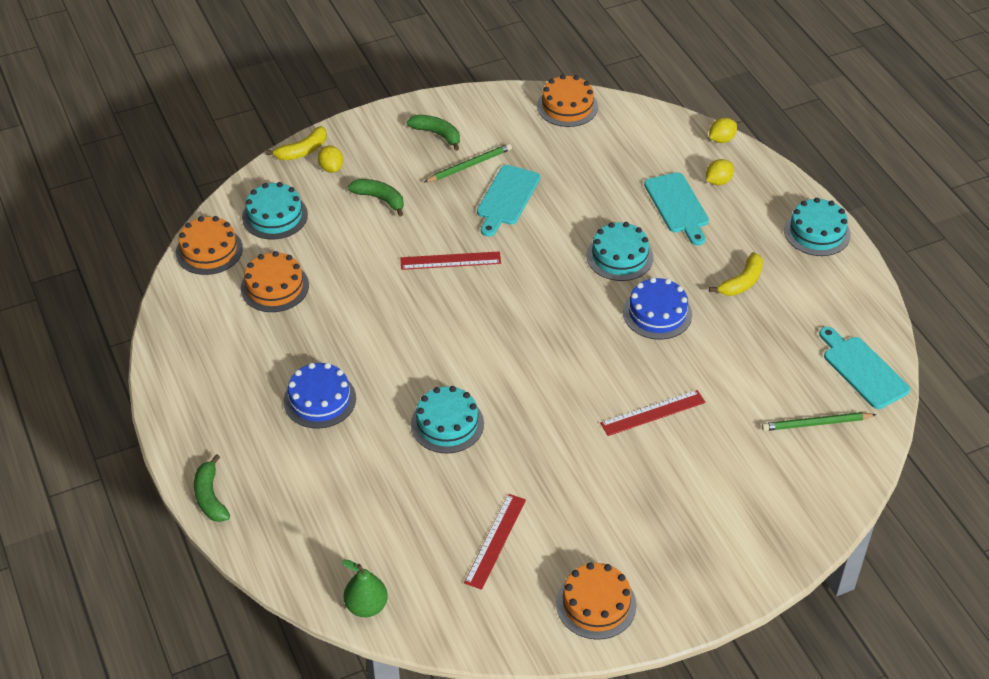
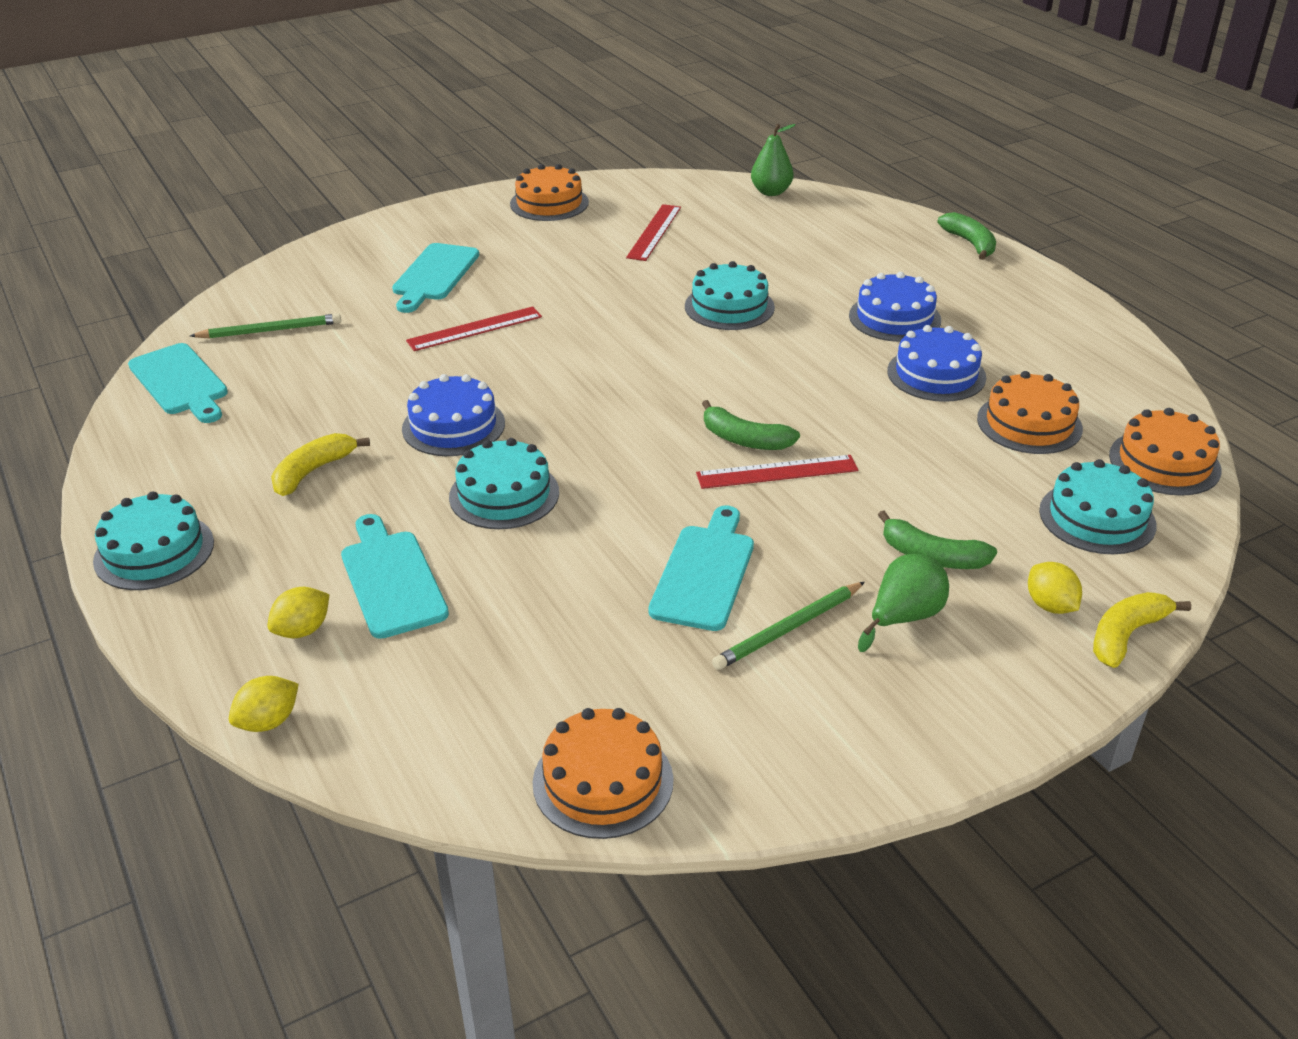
camera: 175 degrees right, 10 degrees down
(315, 336) = (936, 374): none -> blue cake
(409, 167) = (904, 617): none -> green pear
(437, 134) = (874, 690): green banana -> green banana (744, 439)
(695, 488) = (434, 275): none -> turquoise cutting board

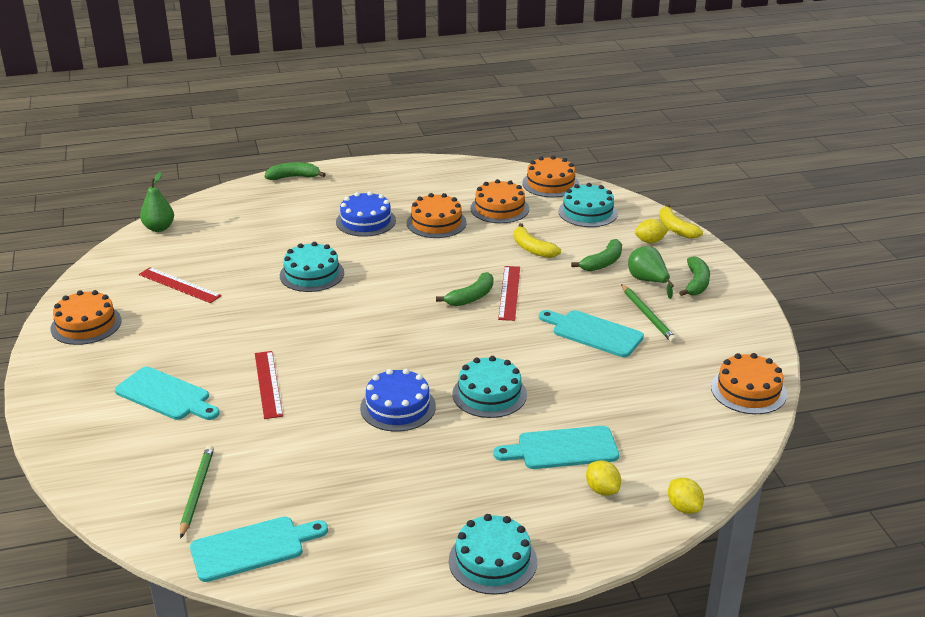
camera: 75 degrees left, 5 degrees down
(313, 471) = (424, 477): yellow banana -> yellow banana (532, 249)
(936, 374) = (436, 223): blue cake -> orange cake
(936, 682) = (696, 283): none -> green banana

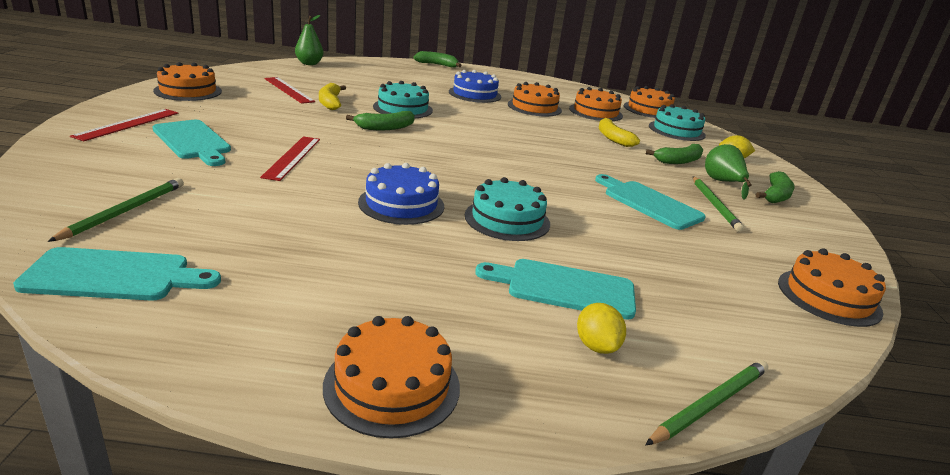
camera: 15 degrees right, 5 degrees down
(471, 297) = (535, 152): green banana -> green banana (385, 128)
(492, 561) = (392, 385): turquoise cake -> orange cake
(509, 292) = (574, 157): red ruler -> red ruler (127, 124)
(676, 229) = (761, 157): yellow banana -> yellow banana (330, 103)
(683, 507) = (710, 404): yellow lemon -> green pencil

